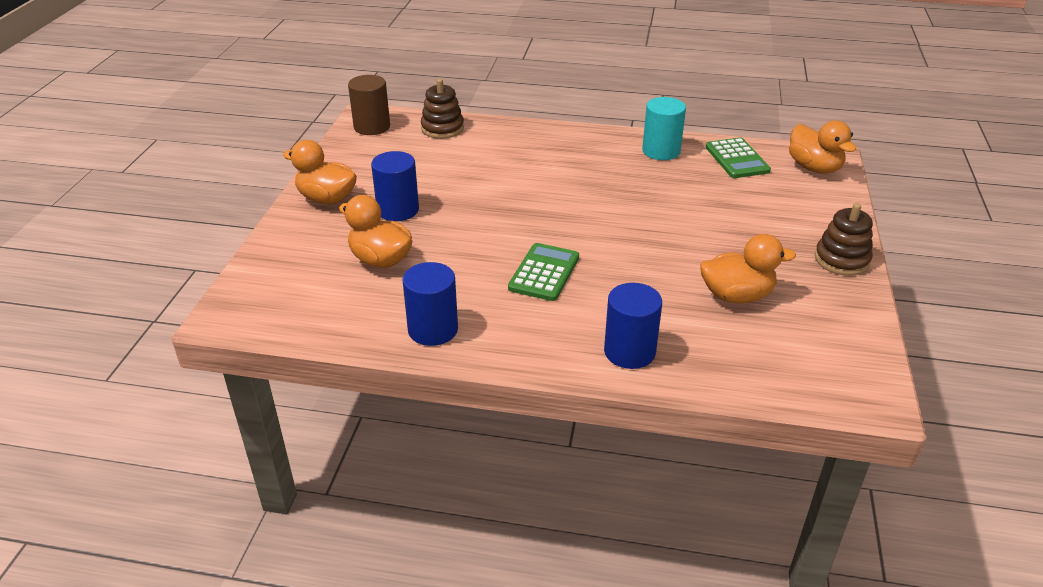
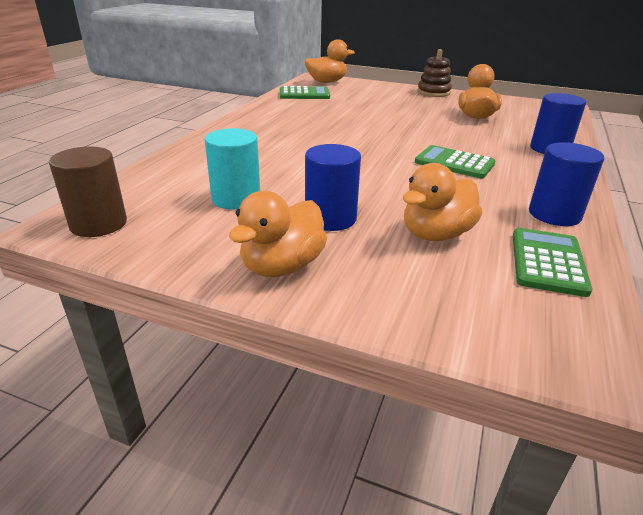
camera: 80 degrees left, 5 degrees down
(344, 314) = (547, 262): none -> green calculator
(442, 128) = (153, 181): brown stacking toy -> none
(661, 151) = (278, 109): turquoise cylinder -> turquoise cylinder (236, 199)

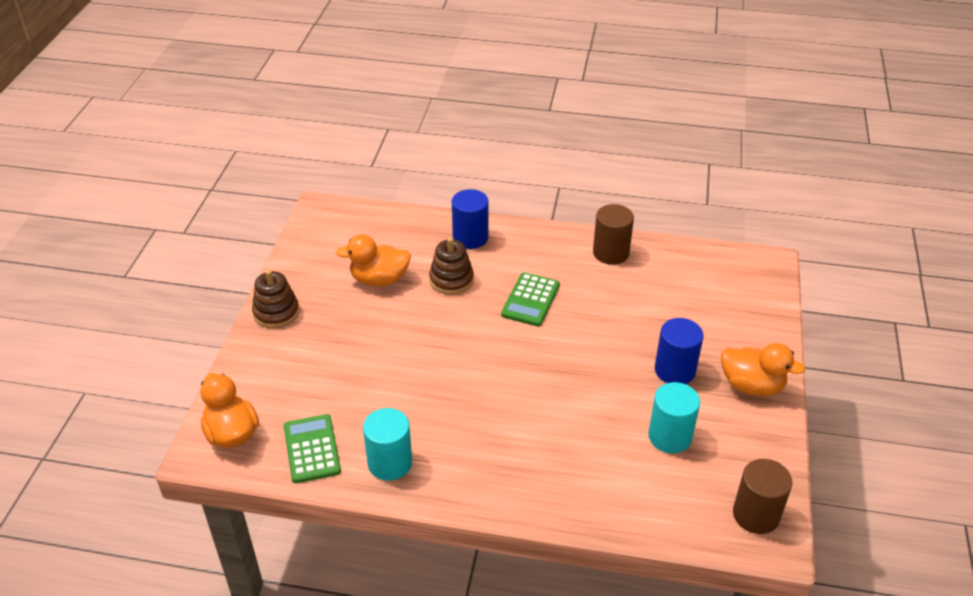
camera: 100 degrees left, 10 degrees up
(280, 108) = (390, 463): none -> turquoise cylinder
(436, 234) = (671, 312): orange duck -> none
(480, 137) = (451, 280): none -> brown stacking toy
(547, 262) = (680, 264): green calculator -> none
(554, 214) = (611, 253): blue cylinder -> brown cylinder

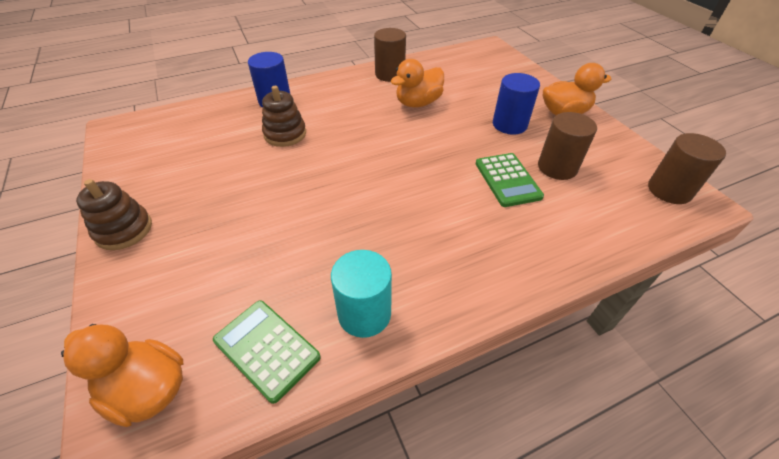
camera: 35 degrees left, 5 degrees up
(379, 279) = (217, 158): orange duck -> orange duck (418, 103)
(530, 300) = (363, 123): green calculator -> green calculator (507, 180)
(670, 436) = (557, 167): turquoise cylinder -> brown cylinder

